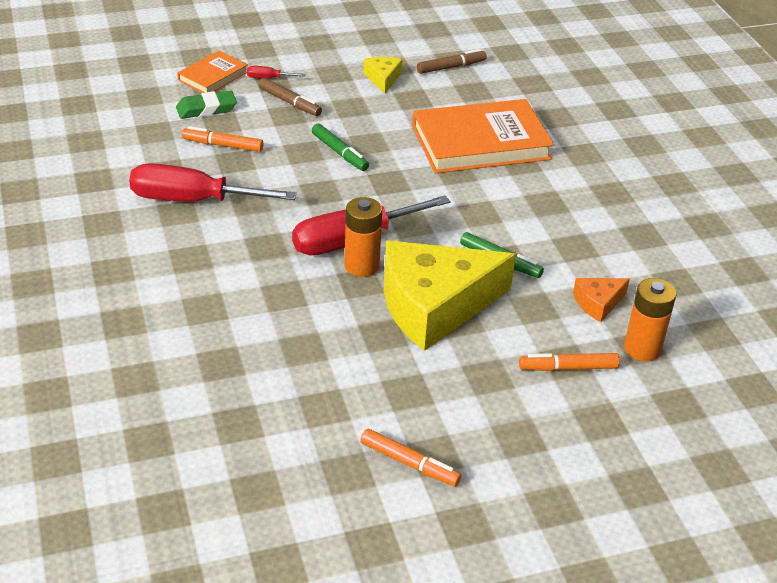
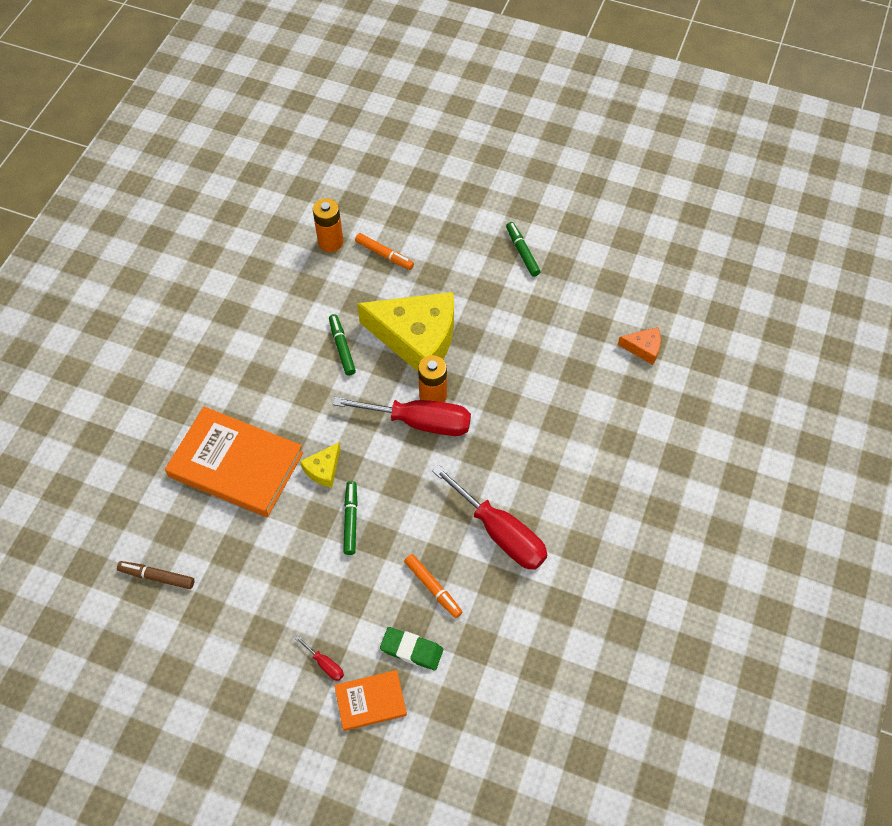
camera: 140 degrees left, 20 degrees up
(290, 102) = (335, 613): brown marker -> none
(383, 79) = (229, 598): yellow cheese -> yellow cheese (323, 469)
(409, 463) = (522, 252): orange marker -> green marker
(598, 303) = (319, 283): orange cheese -> orange cheese (643, 348)

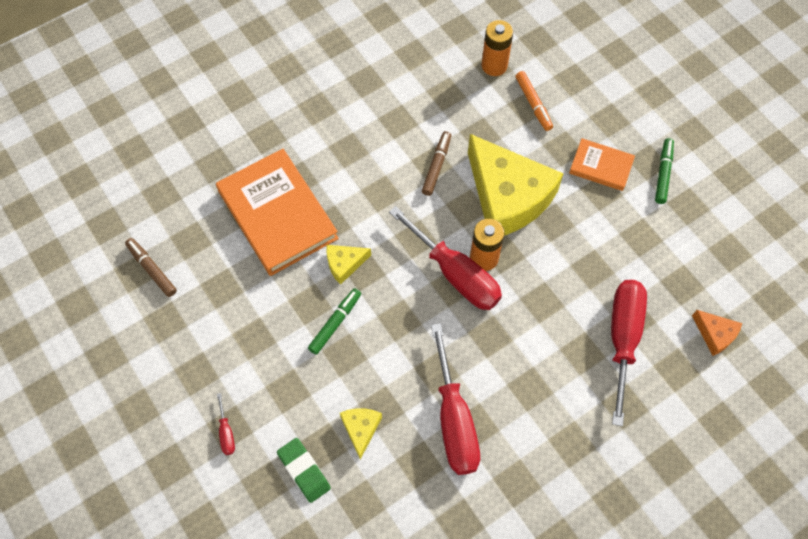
camera: 35 degrees right, 5 degrees up
(342, 347) = (436, 166): green marker -> brown marker
(370, 701) = (239, 491): orange book -> orange book (601, 166)
(433, 588) = (361, 429): orange marker -> yellow cheese
(581, 392) = (623, 338): none -> red screwdriver

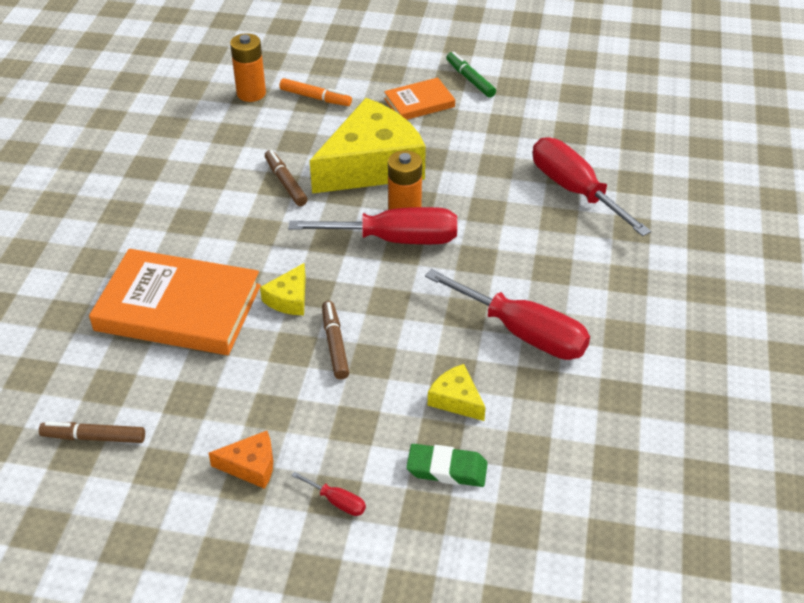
camera: 45 degrees left, 20 degrees down
(335, 323) = (335, 344): green marker -> brown marker
(507, 197) = (372, 165): yellow cheese -> yellow cheese turned 45 degrees counterclockwise
(715, 334) = (631, 144): orange cheese -> orange cheese (251, 466)

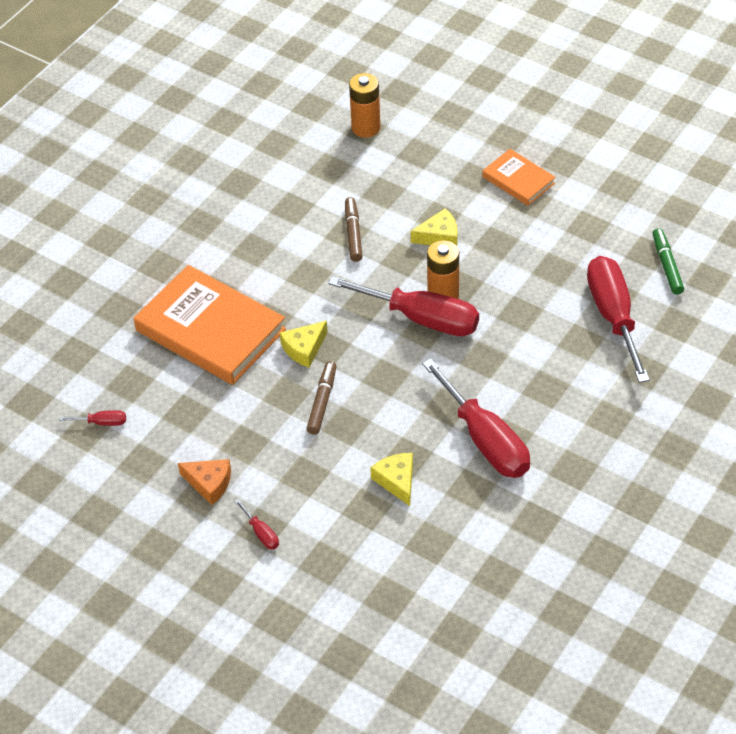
camera: 25 degrees right, 5 degrees up
(94, 438) = (102, 422): brown marker -> red screwdriver
(315, 98) = (423, 148): orange marker -> none
(372, 165) = (439, 236): yellow cheese -> yellow cheese, size x0.43
(419, 103) = (518, 180): orange book -> orange book turned 45 degrees clockwise
(447, 469) = (358, 536): green eraser -> none
(470, 79) = (582, 166): green marker -> green marker (667, 265)

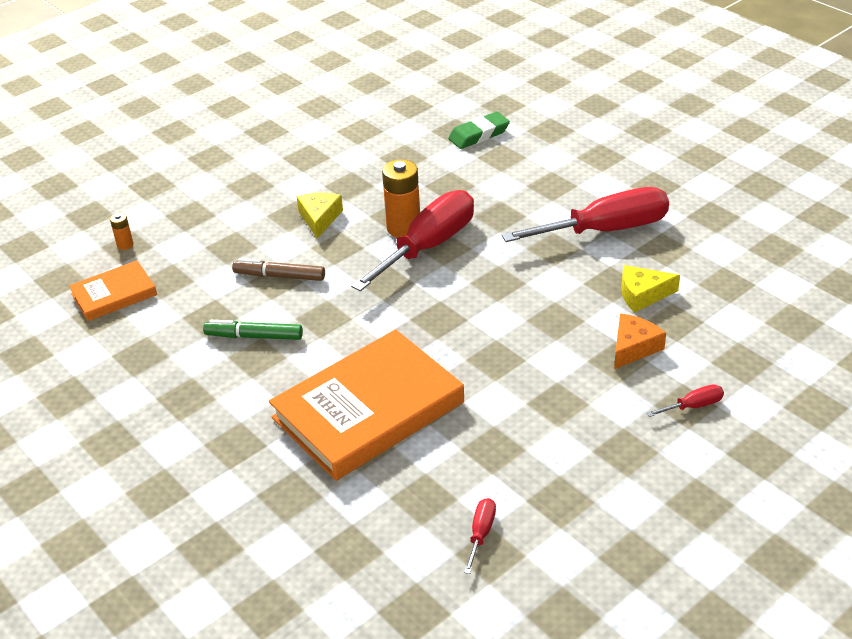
camera: 75 degrees left, 10 degrees down
(209, 483) = (610, 441): orange cheese -> orange cheese (633, 347)
(304, 349) = (433, 336): yellow cheese -> none
(322, 402) = (516, 333): brown marker -> none
(366, 128) = (125, 245): orange battery -> orange battery, size x0.48
(518, 180) = (273, 159): orange book -> orange book (114, 294)
(613, 316) = (479, 135): red screwdriver -> green eraser
(667, 265) = (432, 98): green marker -> green marker (254, 336)

